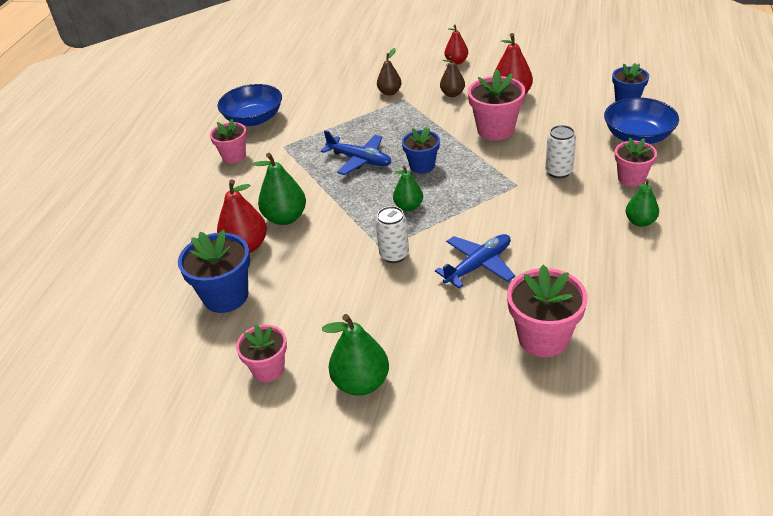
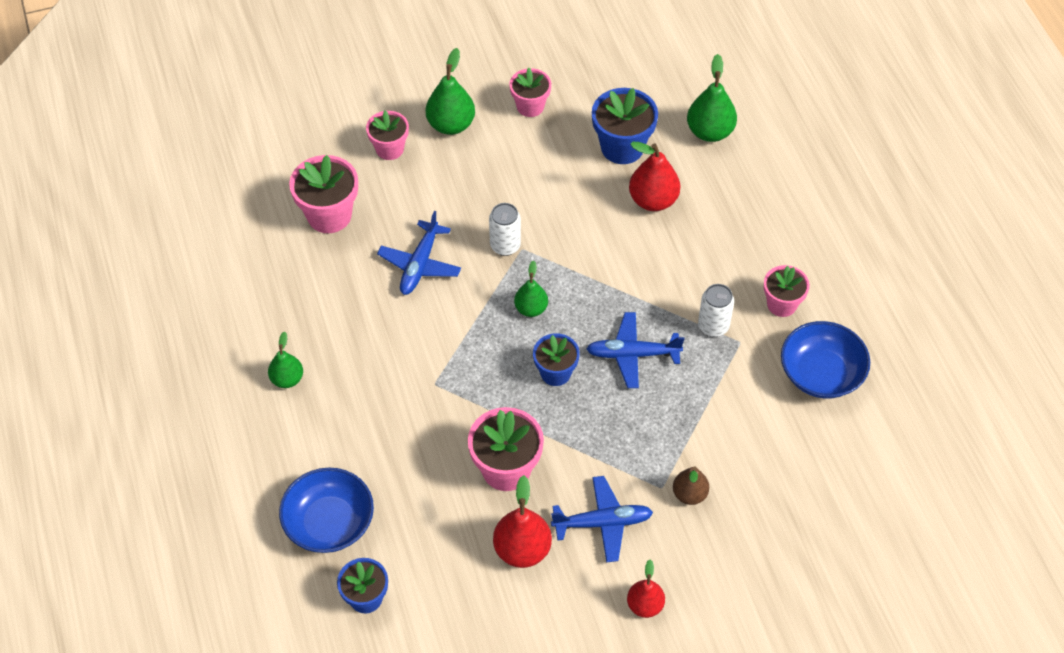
camera: 145 degrees right, 15 degrees up
(285, 218) = (645, 246): green pear -> green pear (710, 132)
(452, 94) = (603, 523): brown pear -> blue plane
(558, 172) = (398, 422): white can -> white can (713, 326)
(631, 178) = (315, 442): pink flower pot -> pink flower pot (389, 149)

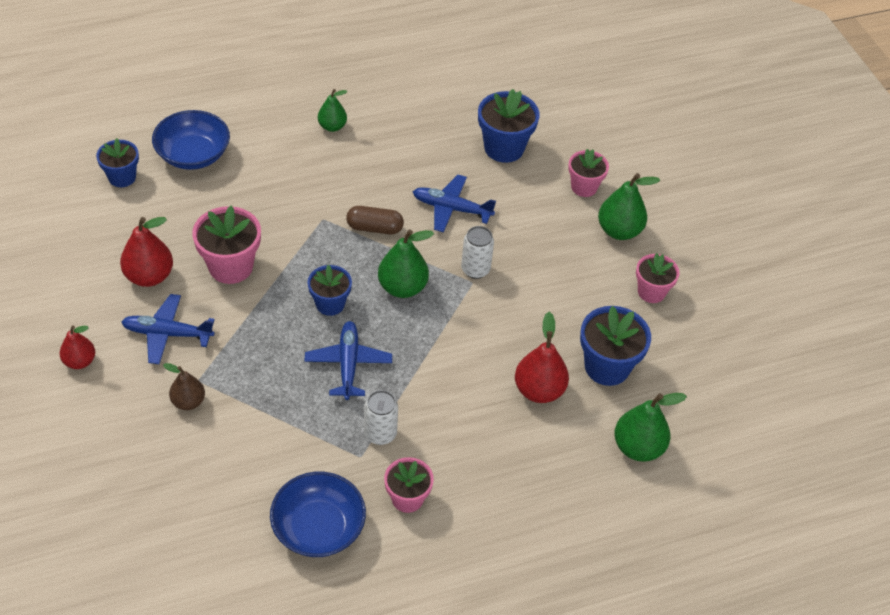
camera: 85 degrees right, 5 degrees down
(329, 215) = (504, 148): pink flower pot -> blue flower pot
(448, 334) = (374, 228): none -> brown capsule
(531, 308) = (402, 287): green pear -> green pear, size x1.57
(603, 523) = (167, 334): blue plane -> blue plane turned 105 degrees clockwise

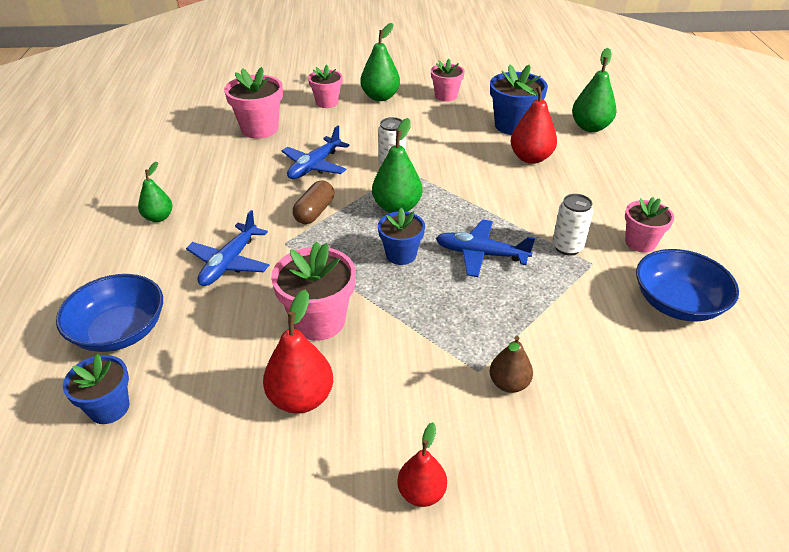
camera: 70 degrees left, 10 degrees down
(167, 334) = (401, 391): blue plane -> blue plane (229, 263)
(504, 148) = (260, 129): blue flower pot -> pink flower pot

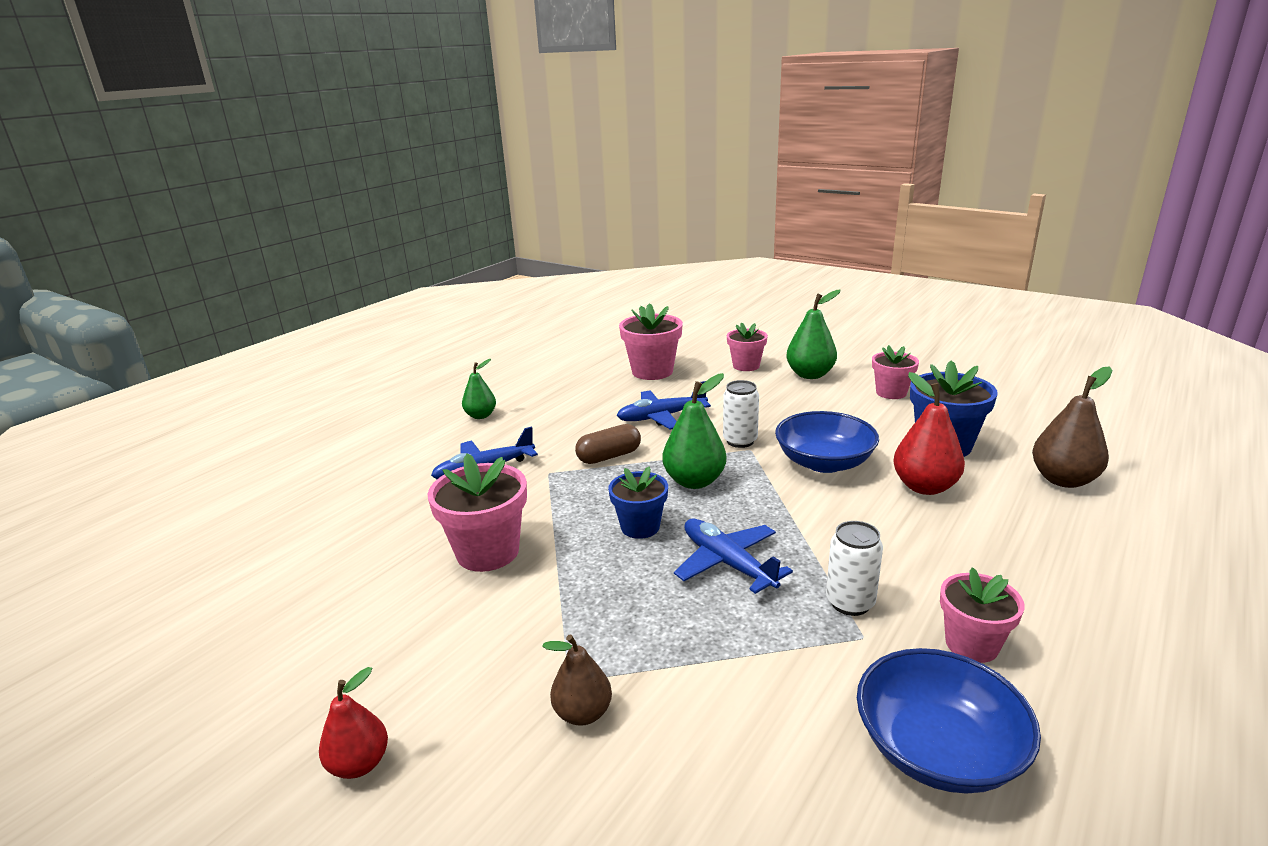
camera: 40 degrees right, 15 degrees down
(109, 408) = (263, 542): blue flower pot -> none
(119, 331) = (344, 489): blue bowl -> blue bowl (824, 462)
(301, 398) = (386, 610): red pear -> none
(590, 127) = (1063, 480): green pear -> brown pear

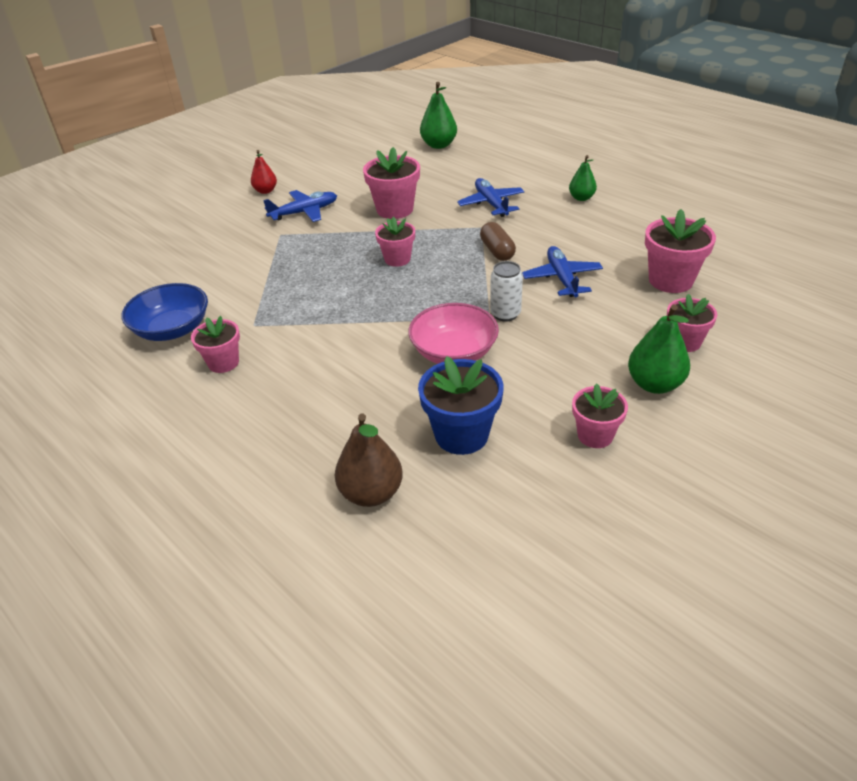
camera: 100 degrees right, 15 degrees up
(583, 713) = (258, 237): brown pear -> none
(640, 527) = (397, 259): blue flower pot -> pink flower pot
(694, 481) = (447, 285): green pear -> green pear (439, 145)
(727, 563) = (343, 287): blue plane -> blue plane (304, 212)
(824, 462) = (454, 352): blue bowl -> pink bowl
(850, 602) = (282, 326): white can -> none
(924, 487) = (394, 398): red pear -> none

